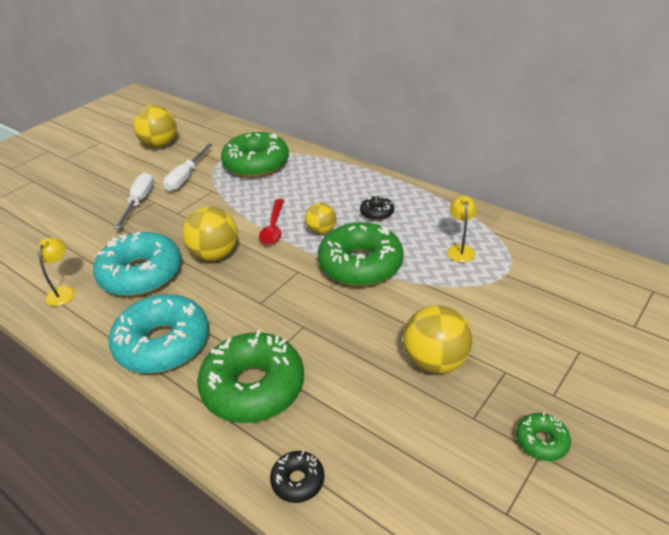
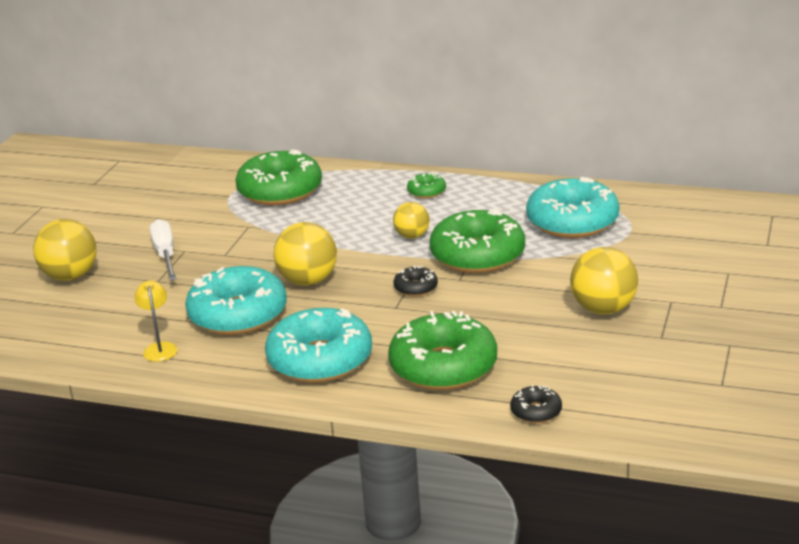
camera: 20 degrees left, 10 degrees down
(160, 145) = (131, 194): yellow ball -> yellow ball (70, 276)
(186, 177) = (201, 220): white screwdriver -> none
(273, 228) = (355, 244): red spoon -> none
(377, 213) = (462, 208): black donut -> black donut (416, 288)
(460, 249) = (572, 221): yellow lamp -> turquoise donut
(541, 441) = (726, 337): green donut -> green donut (426, 191)

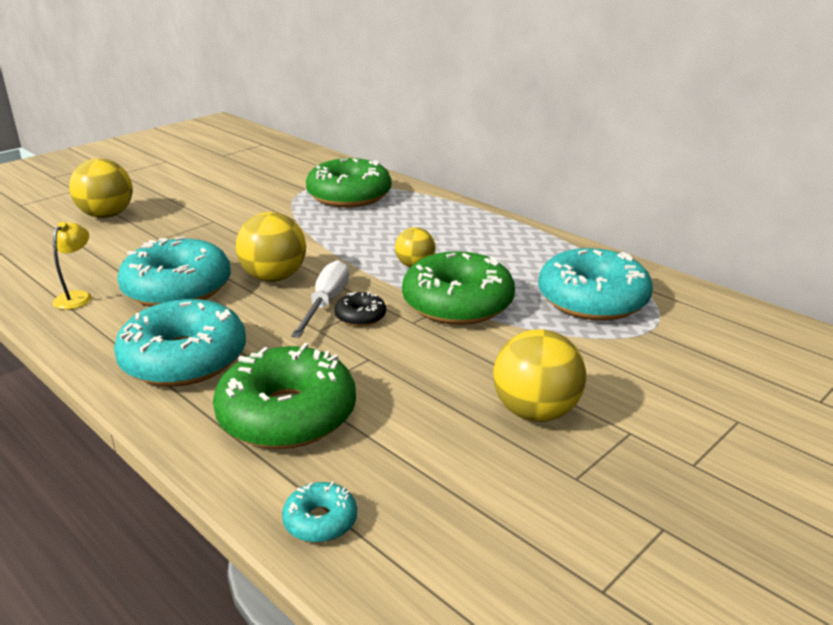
camera: 25 degrees right, 0 degrees up
(165, 254) = (195, 220): white screwdriver -> white screwdriver (326, 303)
(426, 191) = (473, 230): green donut -> none
(536, 411) = (320, 521): black donut -> turquoise donut

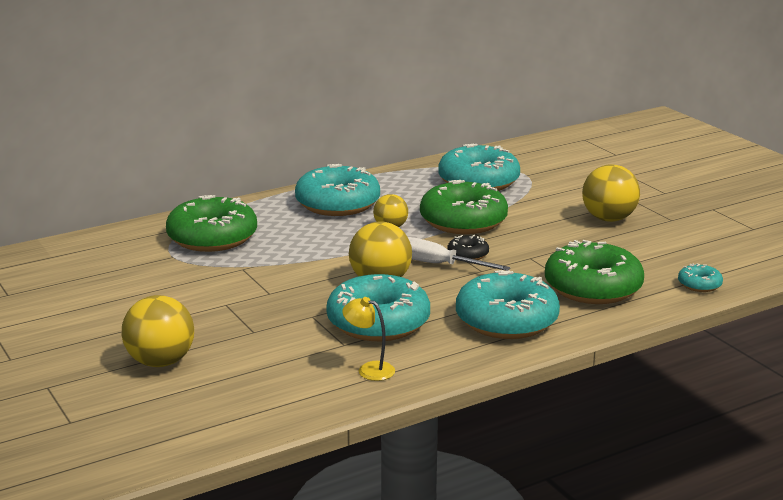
camera: 75 degrees left, 5 degrees down
(461, 233) = (337, 204): none -> turquoise donut

